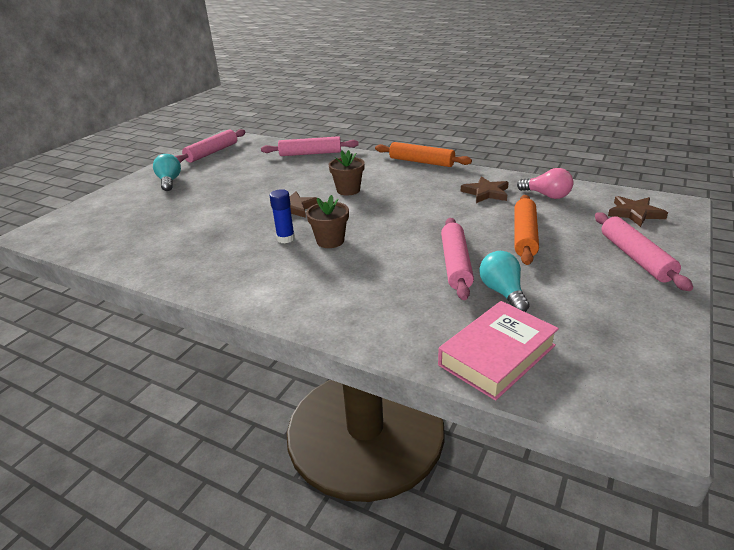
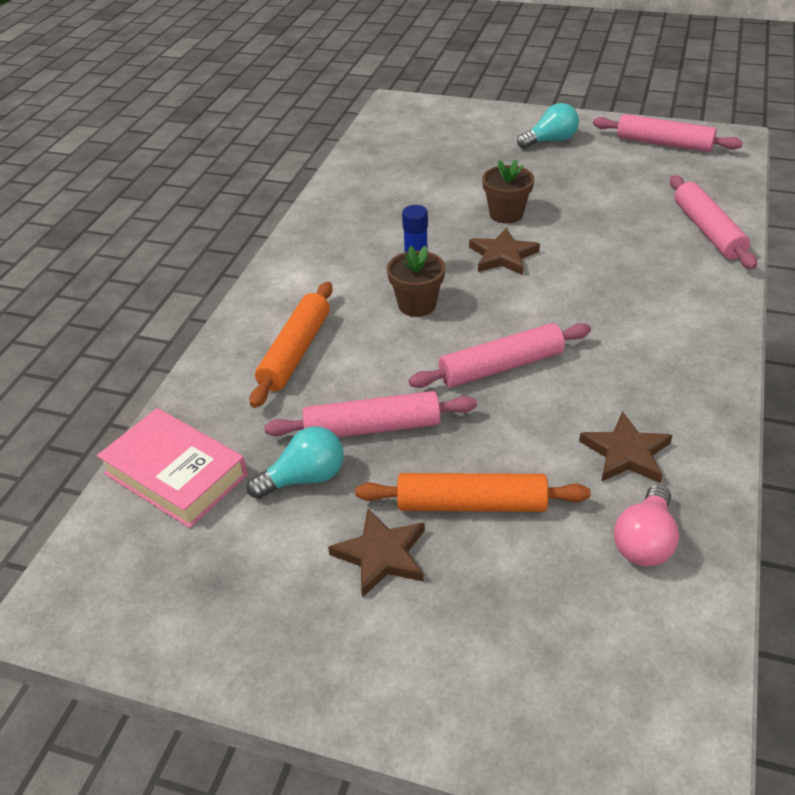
camera: 80 degrees right, 10 degrees up
(348, 190) = (579, 294): brown flower pot -> brown flower pot (506, 214)
(421, 162) = (734, 359): orange rolling pin -> orange rolling pin (295, 352)
(635, 213) = (604, 683): brown star -> brown star (381, 555)
(635, 257) = (421, 653): pink rolling pin -> pink rolling pin (501, 367)

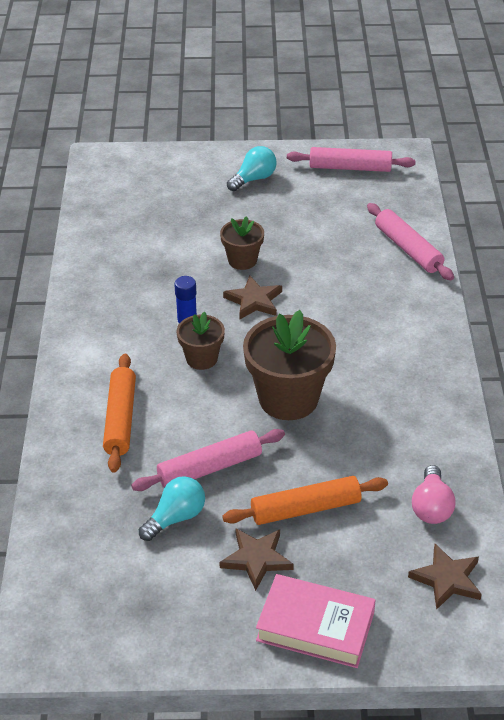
camera: 20 degrees left, 0 degrees up
(175, 474) = (74, 537): pink book -> pink book (315, 626)
(501, 367) = (288, 399): pink rolling pin -> brown flower pot
(626, 453) = (400, 447): brown star -> brown star (447, 579)

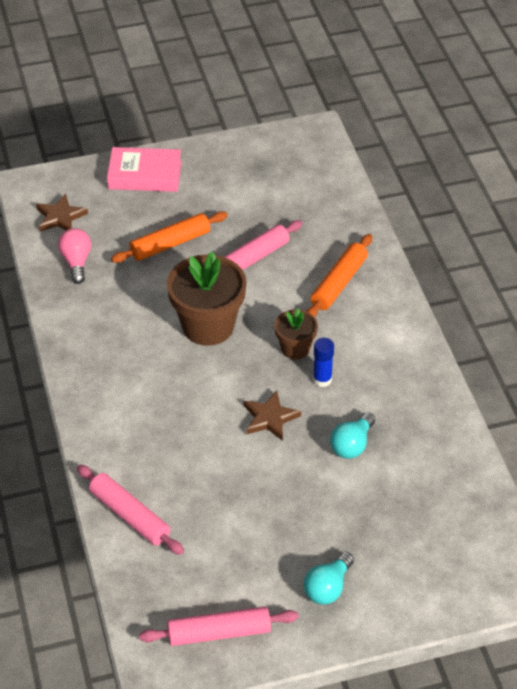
camera: 165 degrees right, 5 degrees up
(120, 419) = (339, 283): orange rolling pin -> orange rolling pin turned 45 degrees clockwise
(176, 518) = (263, 221): turquoise light bulb -> turquoise light bulb (352, 445)
(242, 260) = (298, 464): brown flower pot -> none
(256, 559) = (196, 206): brown star -> none

